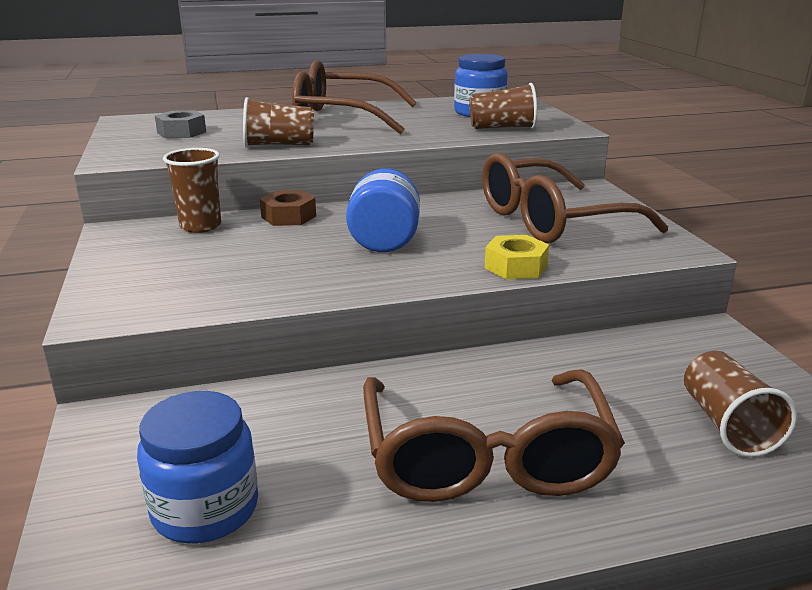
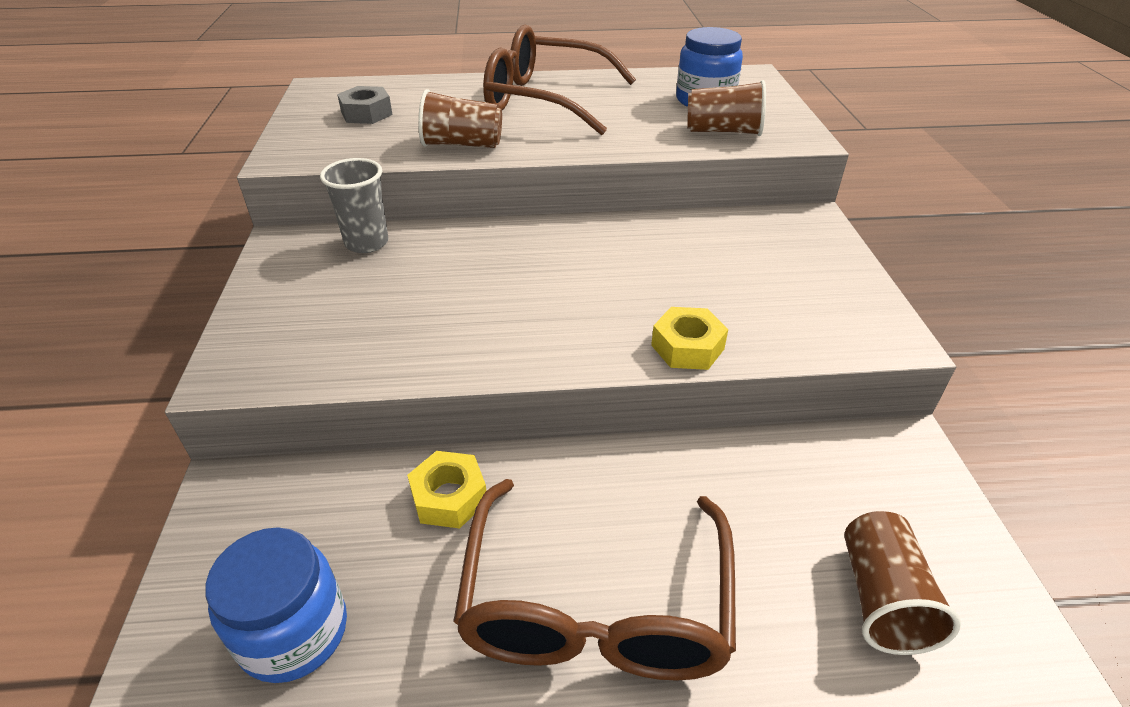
camera: 10 degrees right, 15 degrees up
(200, 226) = (367, 243): brown cup -> grey cup
(288, 216) = (462, 236): brown nut -> none
(325, 403) = (449, 497): none -> yellow nut
(384, 240) = (553, 286): blue jar -> none
(550, 221) = (750, 271): brown glasses -> none

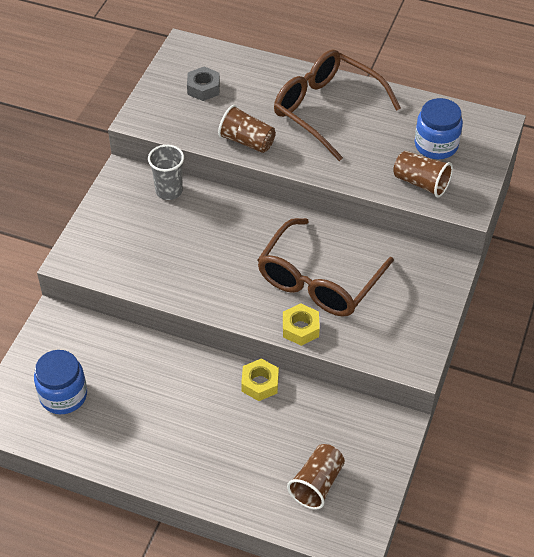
camera: 25 degrees right, 10 degrees up
(449, 497) = (152, 361): yellow nut -> yellow nut (260, 383)
(595, 606) = (189, 435): brown glasses -> brown glasses (318, 281)

